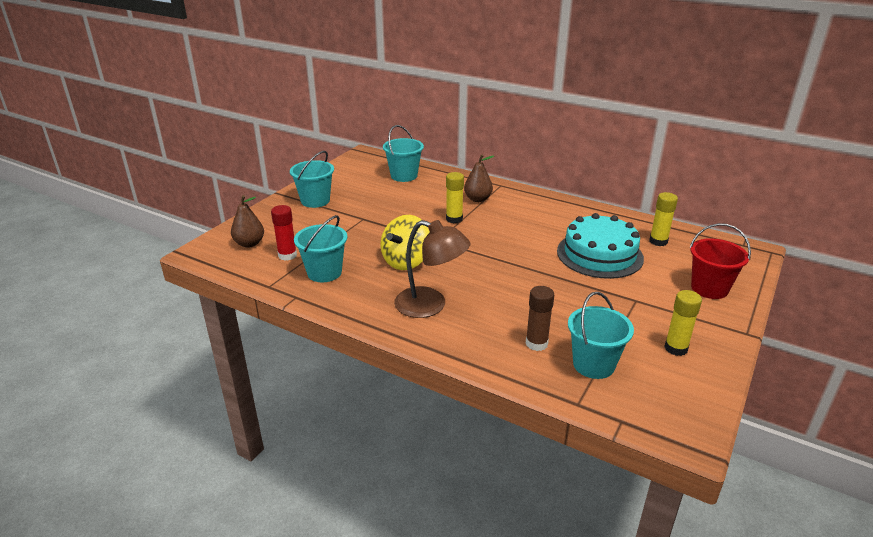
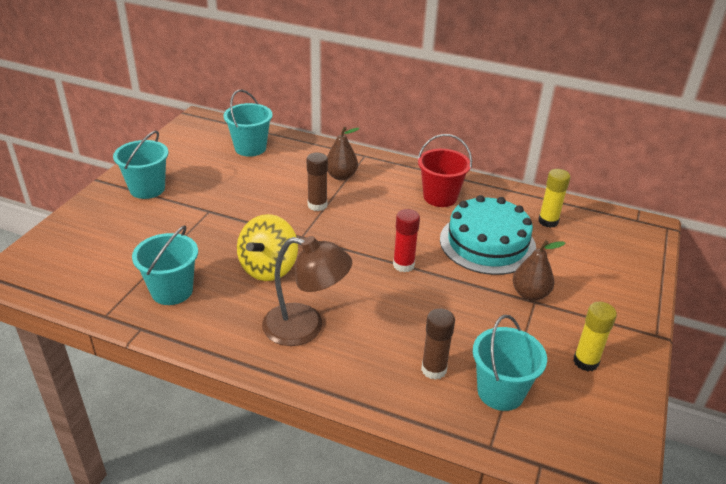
camera: 10 degrees left, 5 degrees up
(249, 243) = (72, 256): brown pear -> brown pear (530, 294)
(287, 255) = (123, 269): red glue stick -> red glue stick (403, 265)
(454, 219) = (317, 205): yellow glue stick -> brown glue stick
(709, 288) = (610, 280): red bucket -> red bucket (440, 197)

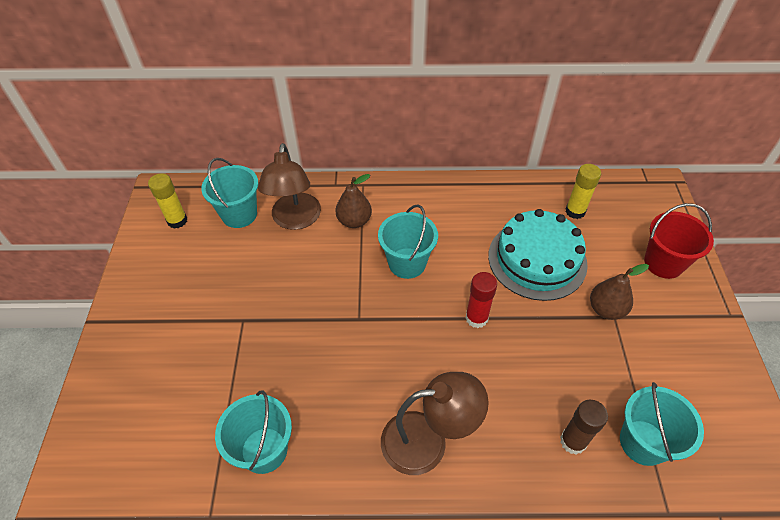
camera: 20 degrees left, 15 degrees up
(147, 189) = (156, 314): turquoise bucket -> turquoise bucket (407, 263)
(269, 268) = (348, 375): yellow spinning top -> none
(292, 163) = (295, 220): none -> brown lamp
(317, 205) = (351, 270): brown glue stick -> none
(440, 197) = (464, 215): red bucket -> red bucket (663, 263)
(585, 362) = (692, 372): yellow glue stick -> yellow glue stick (177, 221)

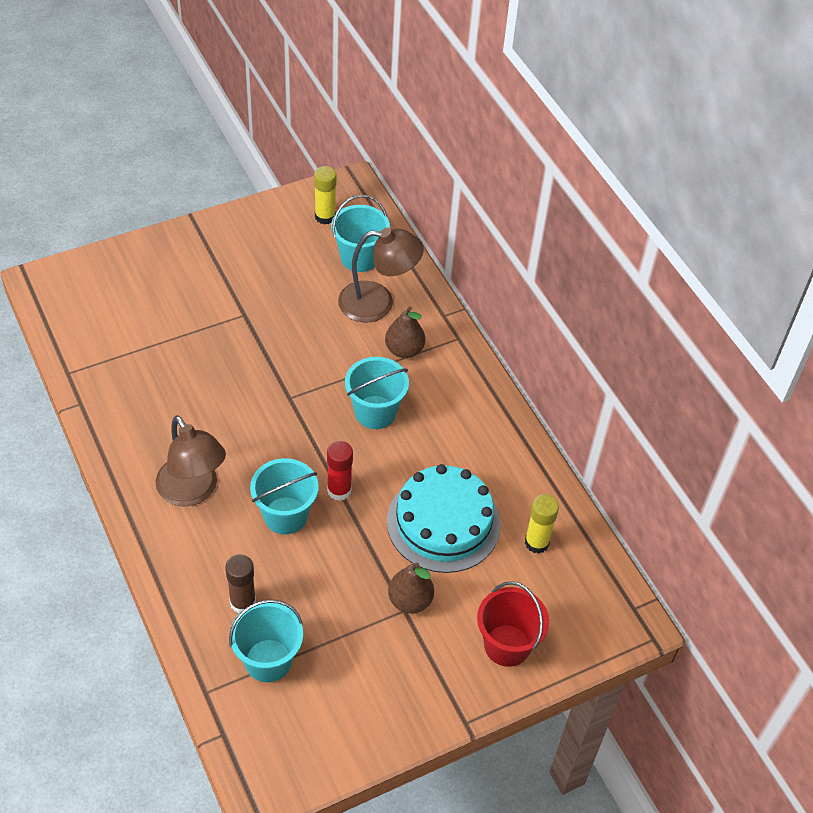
camera: 60 degrees right, 0 degrees up
(264, 450) = (134, 383): turquoise bucket -> turquoise bucket (285, 515)
(295, 220) = (378, 303): brown lamp -> brown lamp turned 150 degrees counterclockwise

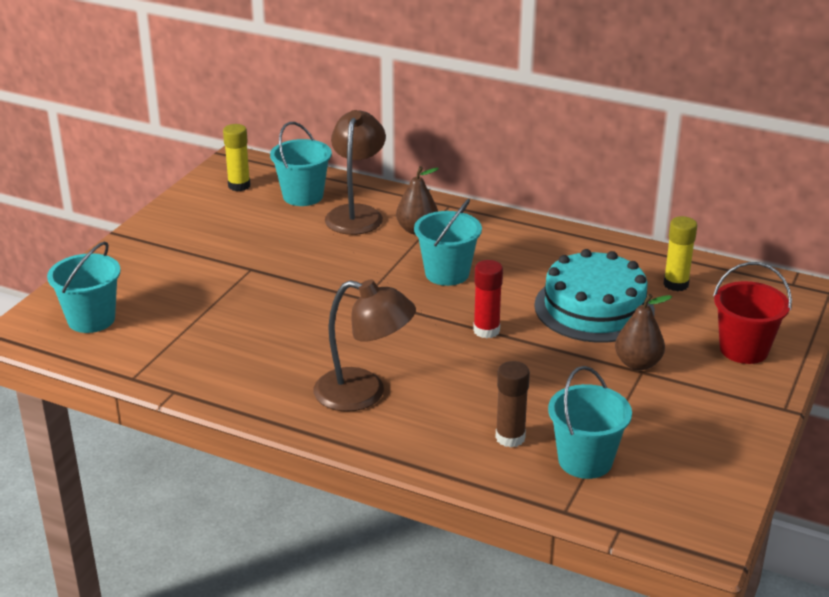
camera: 35 degrees left, 20 degrees down
(285, 515) = (465, 367): turquoise bucket -> turquoise bucket (91, 319)
(378, 303) = (356, 214): brown lamp -> brown lamp turned 45 degrees counterclockwise

